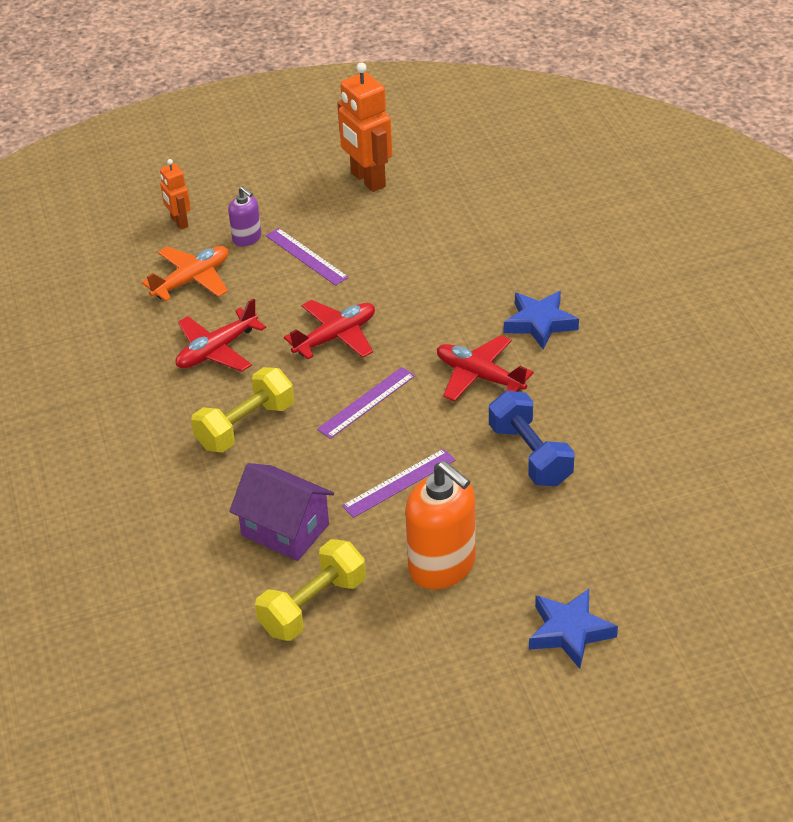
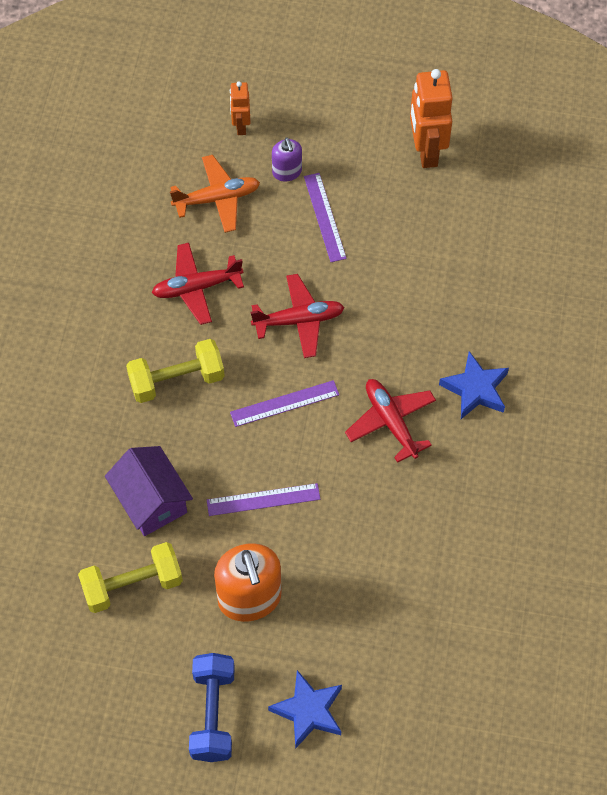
camera: 25 degrees right, 20 degrees up
(530, 455) = (382, 525): blue dumbbell -> blue dumbbell (213, 713)

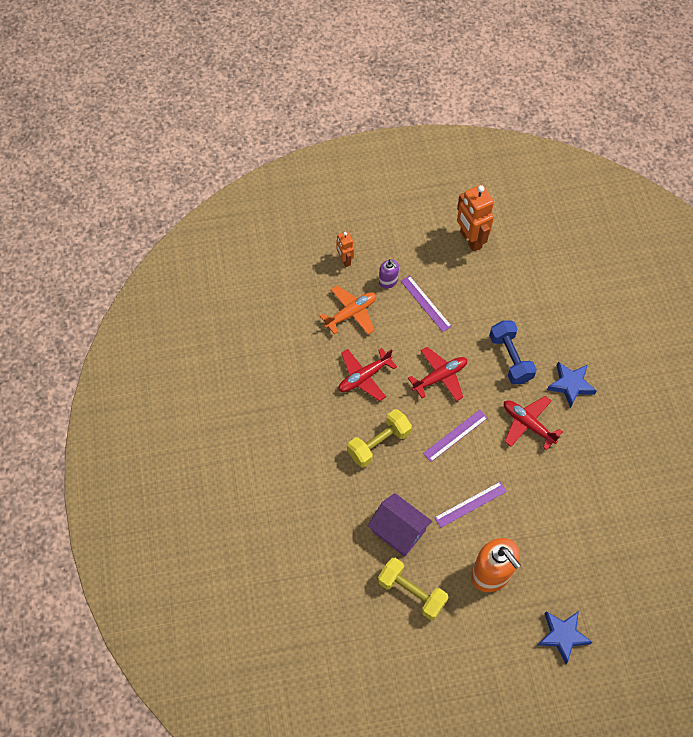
camera: 20 degrees left, 0 degrees up
(132, 585) = (411, 592): yellow dumbbell -> yellow dumbbell turned 75 degrees clockwise
(213, 713) = (502, 660): blue dumbbell -> blue dumbbell (510, 358)

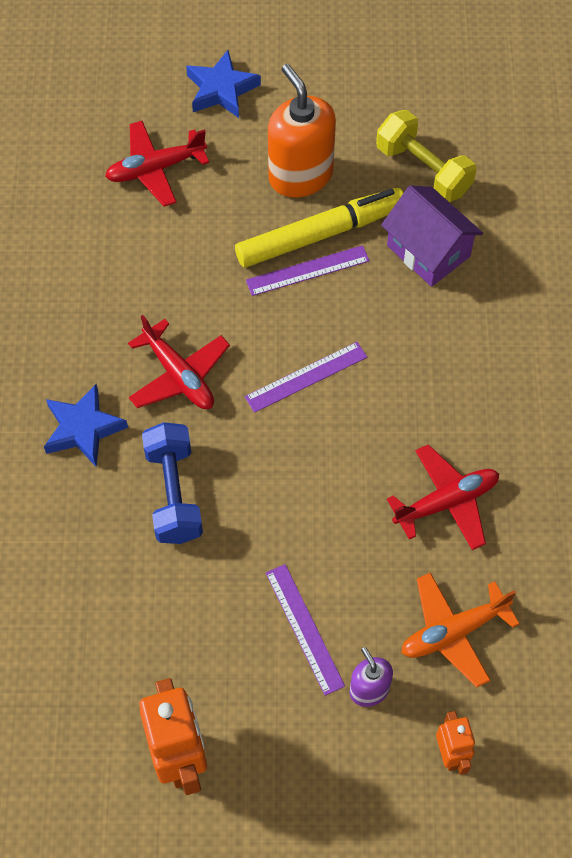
camera: 170 degrees left, 0 degrees up
(379, 443) = (438, 384): yellow dumbbell -> none
(440, 377) = (310, 480): red plane -> red plane (155, 169)
(469, 531) = (319, 234): none -> yellow marker

